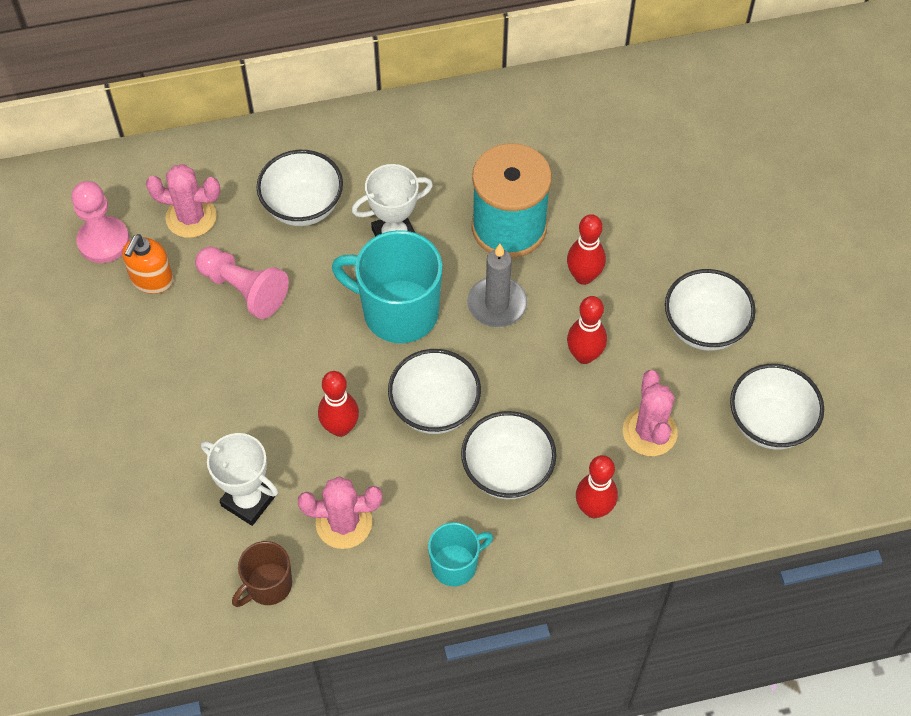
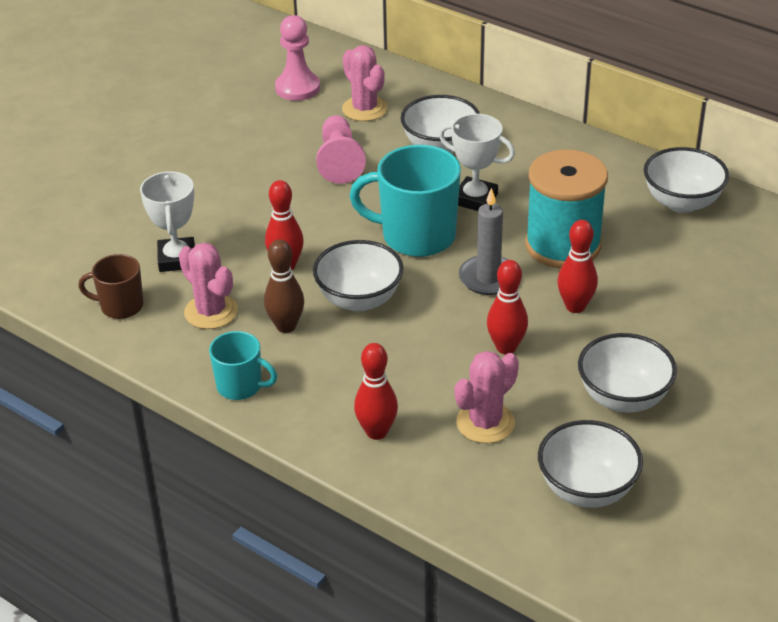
camera: 50 degrees right, 20 degrees down
(152, 279) = (295, 122): orange soap dispenser -> none
(398, 311) = (416, 236): turquoise mug -> turquoise mug turned 60 degrees counterclockwise
(415, 482) = (286, 326): none -> brown bowling pin
(507, 471) = (352, 366): white bowl -> white bowl (682, 202)

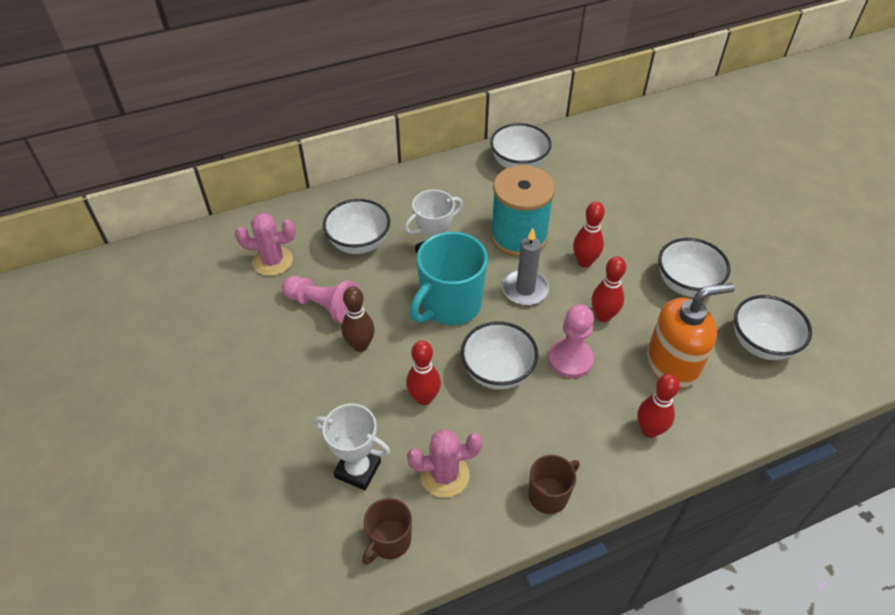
camera: 60 degrees left, 10 degrees up
(241, 386) = (549, 495): turquoise mug -> brown mug
(286, 326) = (497, 432): brown bowling pin -> brown bowling pin (360, 345)
(297, 88) = (204, 287): pink pawn -> pink pawn (570, 359)
(485, 423) = (672, 364): pink cactus -> orange soap dispenser

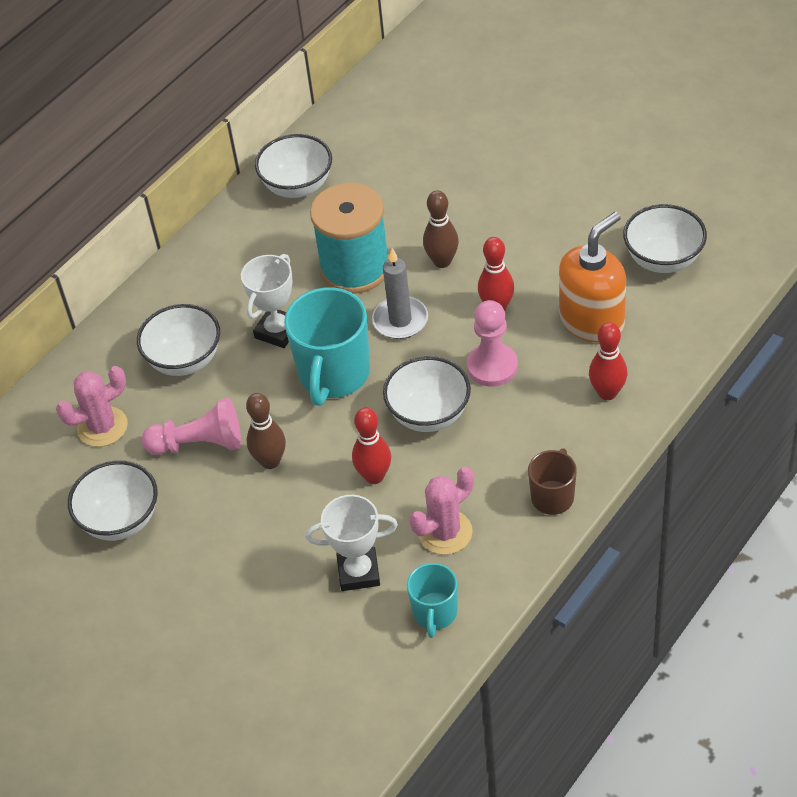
camera: 25 degrees left, 0 degrees up
(389, 541) = (435, 613): brown mug -> turquoise mug
(584, 262) = (442, 261): red bowling pin -> brown bowling pin
(686, 284) = (558, 235): white bowl -> white bowl (120, 520)

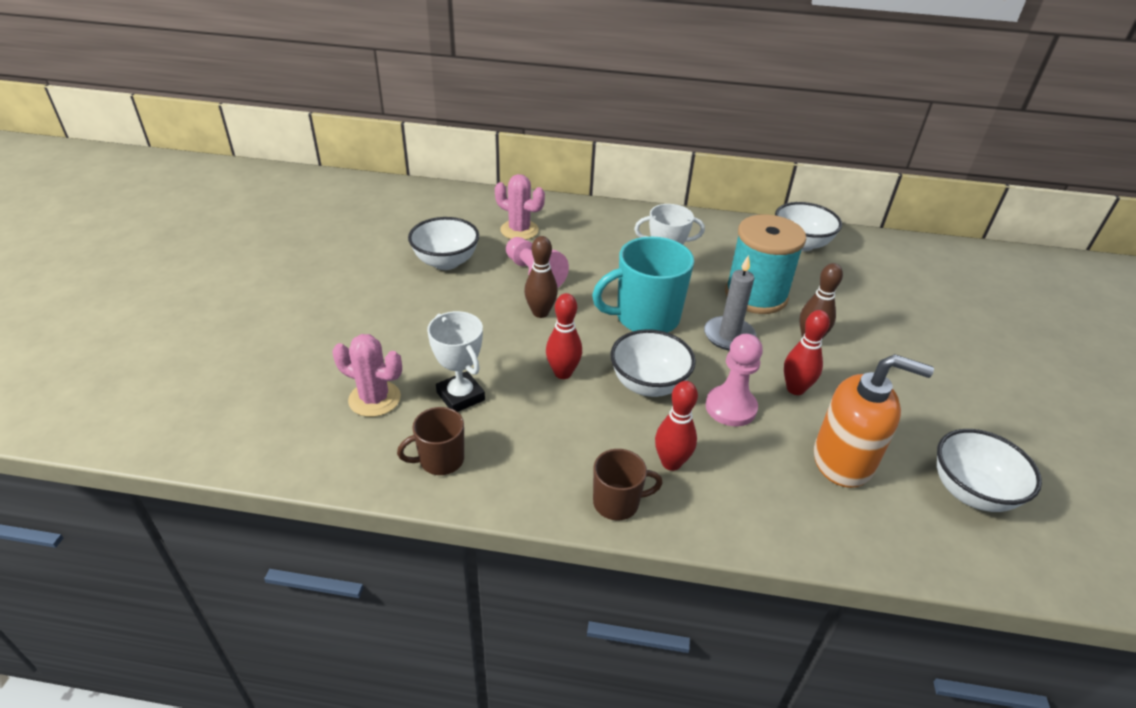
camera: 55 degrees right, 10 degrees down
(185, 360) = (601, 245): white bowl -> none
(435, 613) = (440, 460): turquoise mug -> brown mug
(445, 532) = (531, 437): pink cactus -> pink cactus (374, 399)
(607, 393) = (770, 503): red bowling pin -> red bowling pin (671, 463)

